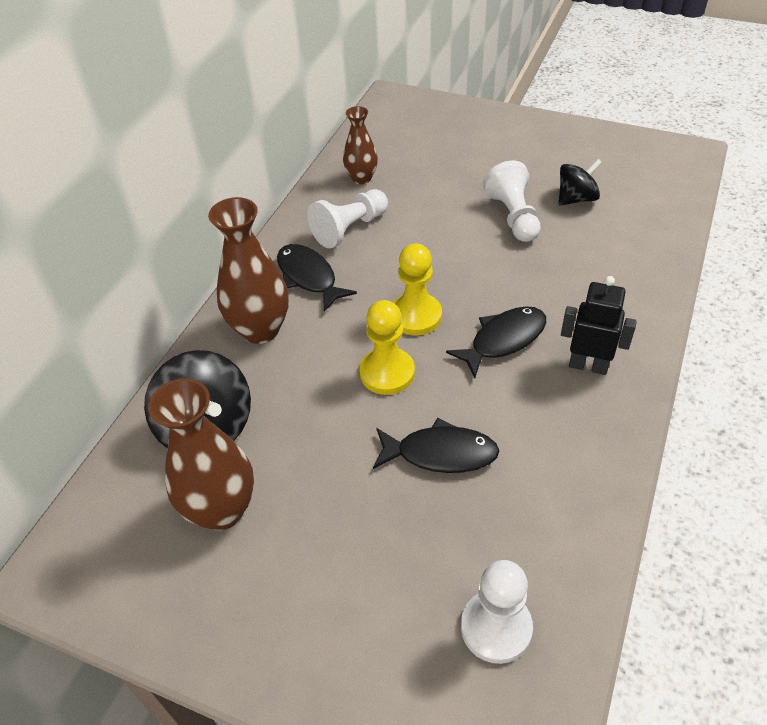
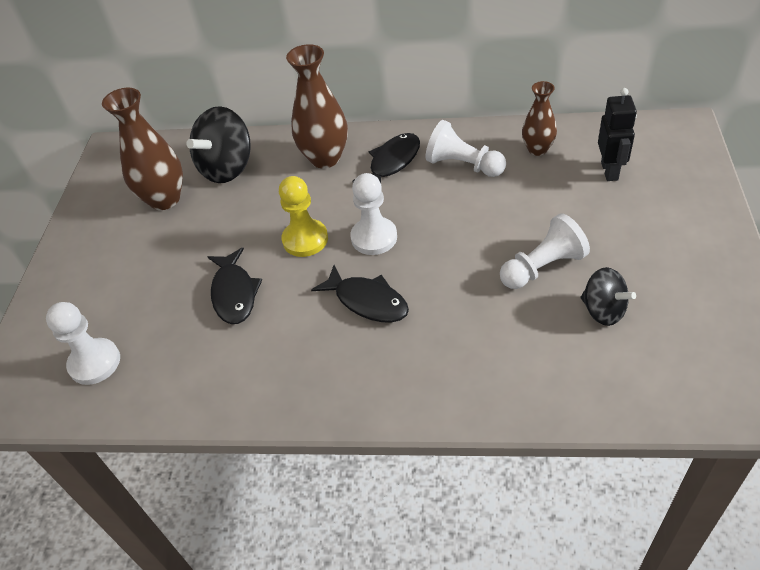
camera: 75 degrees right, 0 degrees up
(416, 316) = (374, 237): yellow pawn -> white pawn
(588, 365) = (357, 368): black robot -> black robot (610, 171)

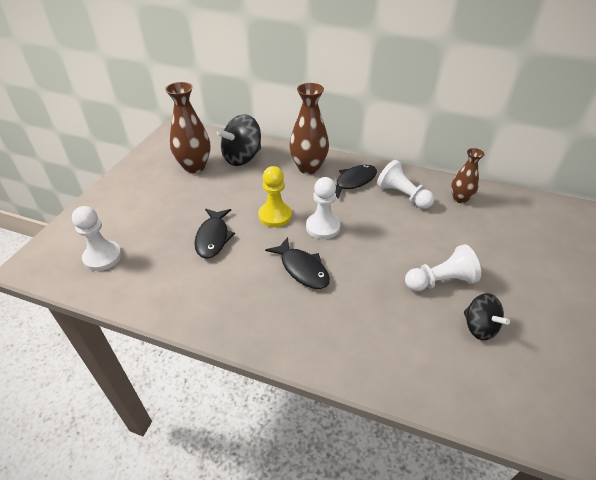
camera: 10 degrees right, 5 degrees down
(610, 171) = (511, 227): black robot -> none

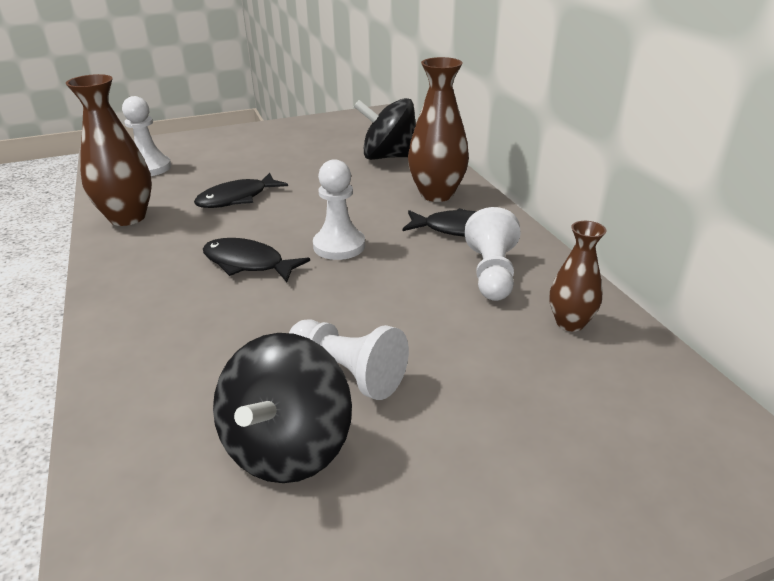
camera: 50 degrees right, 10 degrees down
(194, 166) = (334, 145): brown vase -> brown vase (127, 217)
(275, 215) = (318, 212): yellow pawn -> none
(302, 269) = (248, 263): black fish -> black fish turned 105 degrees clockwise
(479, 327) = (288, 447): black spinning top -> black spinning top, size x1.63

